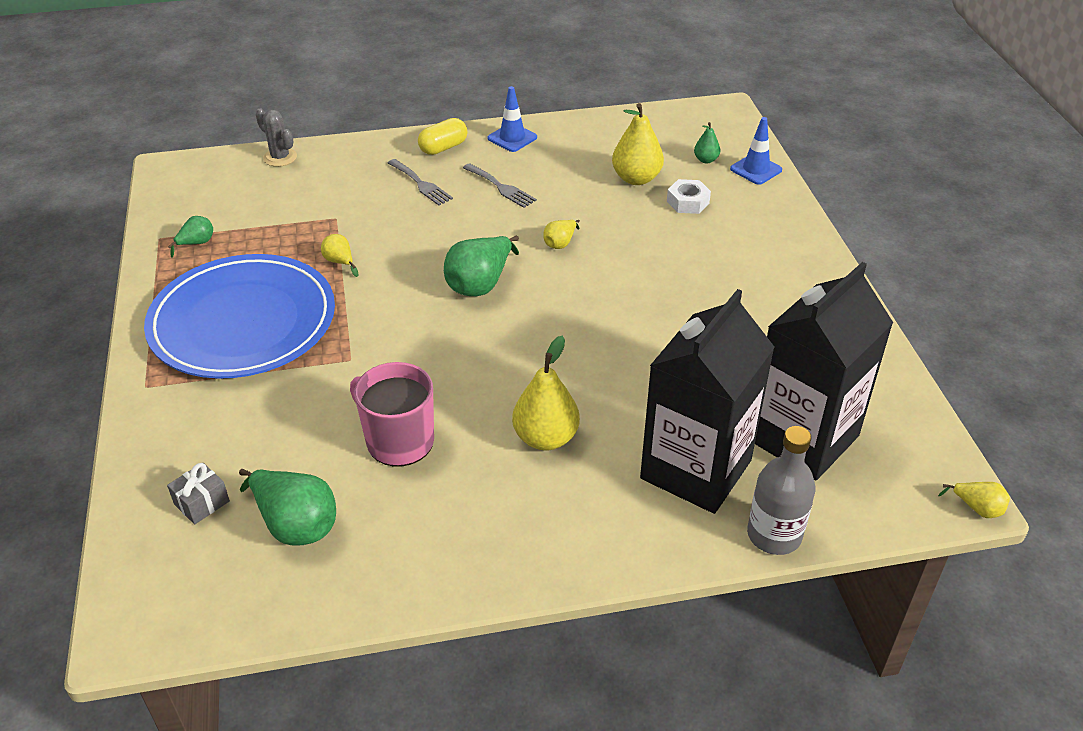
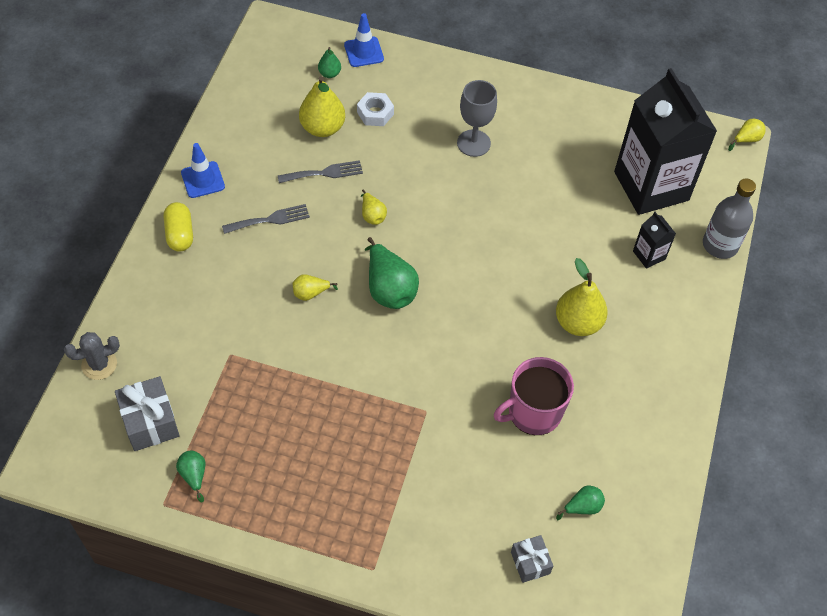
camera: 65 degrees left, 15 degrees up
(238, 202) = (150, 422): none -> grey gift
(243, 322) = (333, 472): blue plate -> none
(295, 525) = (582, 507): green pear -> green pear, size x0.52
(340, 262) = (297, 373): yellow pear -> yellow pear (310, 293)
(421, 184) = (224, 273): grey fork -> grey fork (324, 173)
(696, 469) = (649, 255): black carton -> black carton, size x0.41
(718, 277) = (473, 143): none -> grey goblet

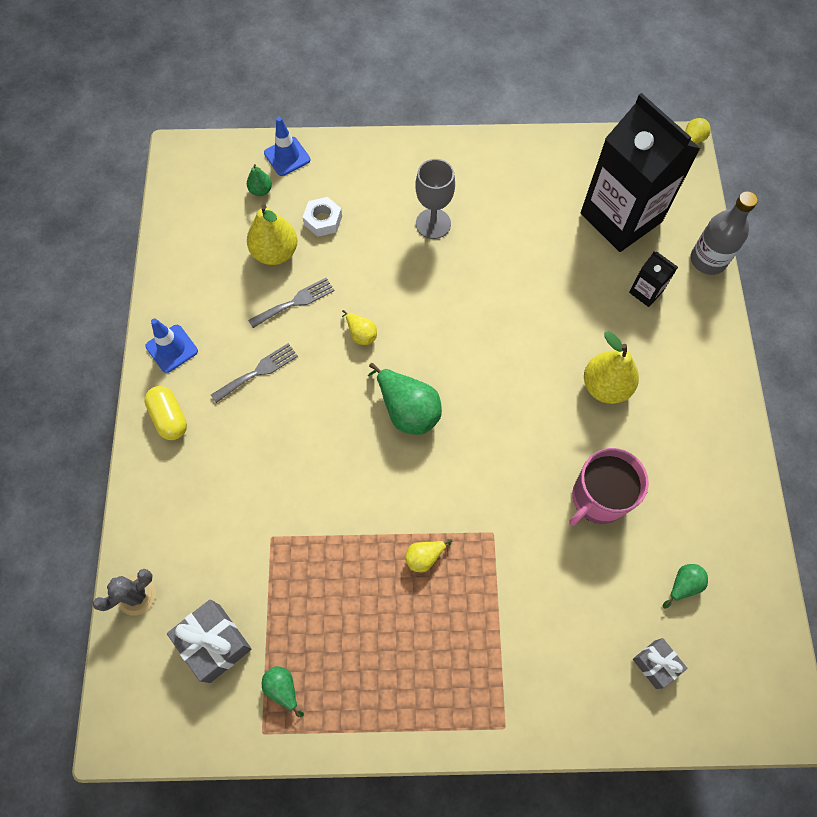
camera: 15 degrees left, 10 degrees up
(310, 293) = (329, 441): yellow pear -> yellow pear (424, 557)

